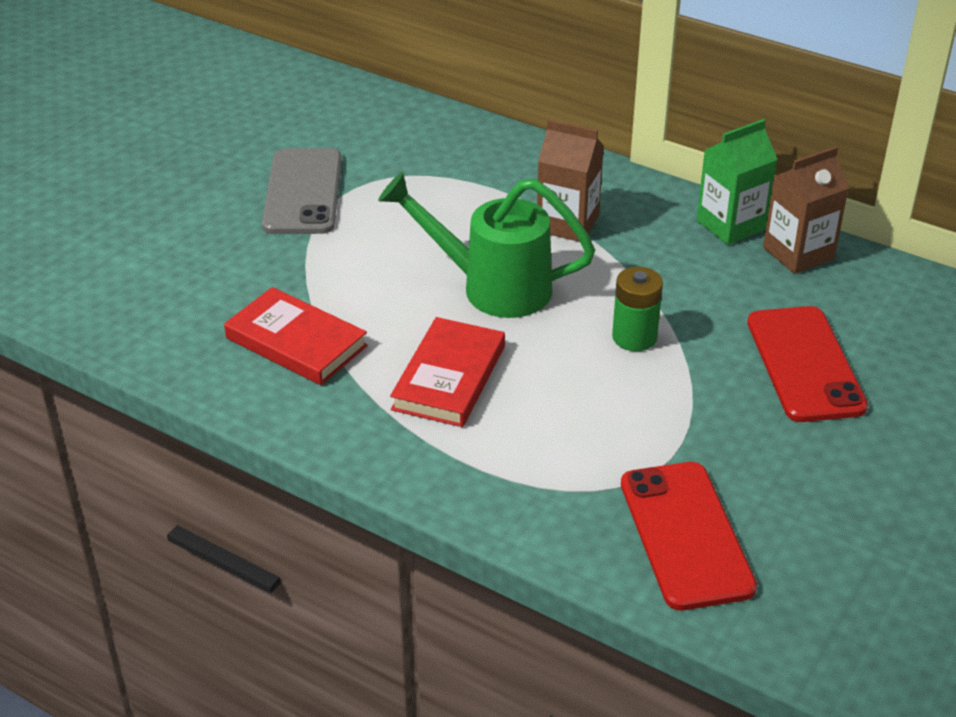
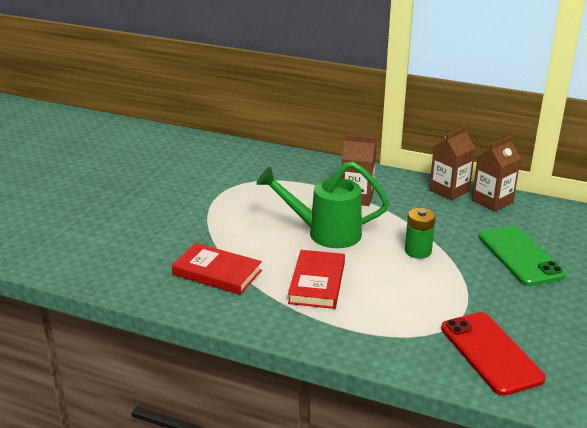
camera: 10 degrees left, 10 degrees down
(303, 192) = (195, 194): grey phone -> none
(731, 225) = (449, 190): green carton -> brown carton
(805, 364) = (520, 256): red phone -> green phone

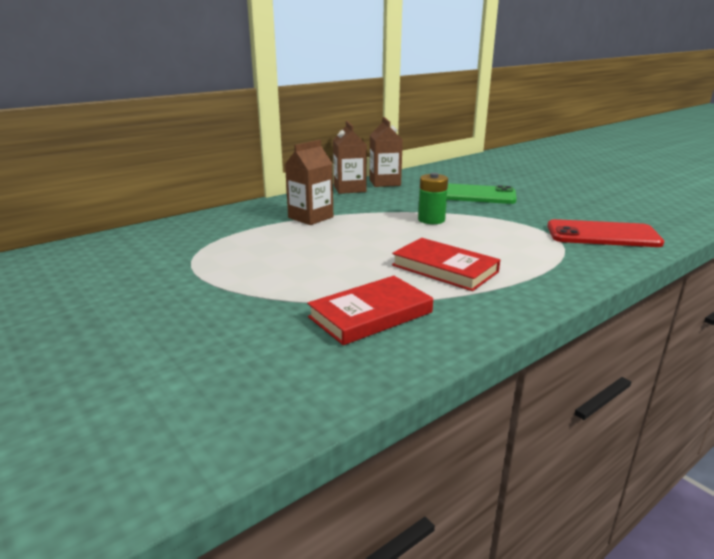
camera: 60 degrees left, 5 degrees down
(324, 233) = (356, 244): green watering can -> none

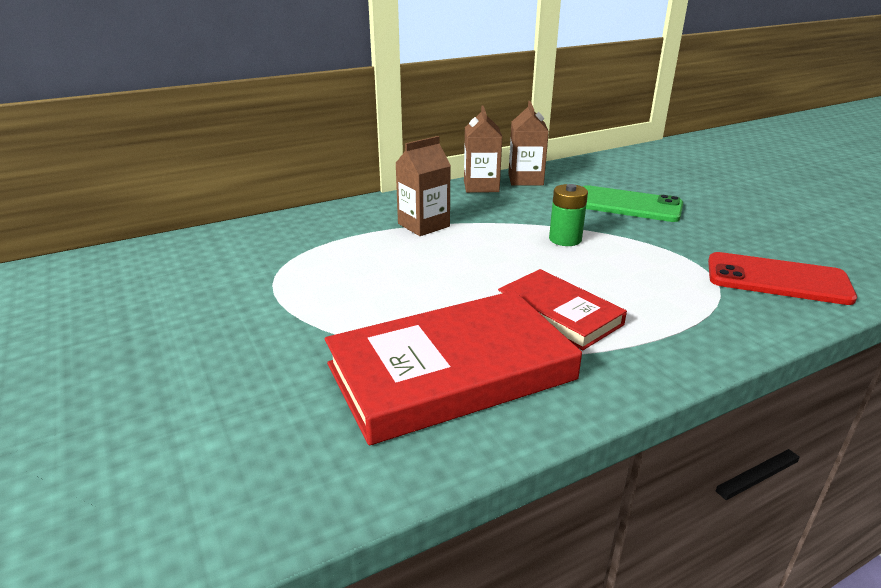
camera: 10 degrees right, 5 degrees up
(371, 315) = (451, 372): red book -> red book, size x1.72

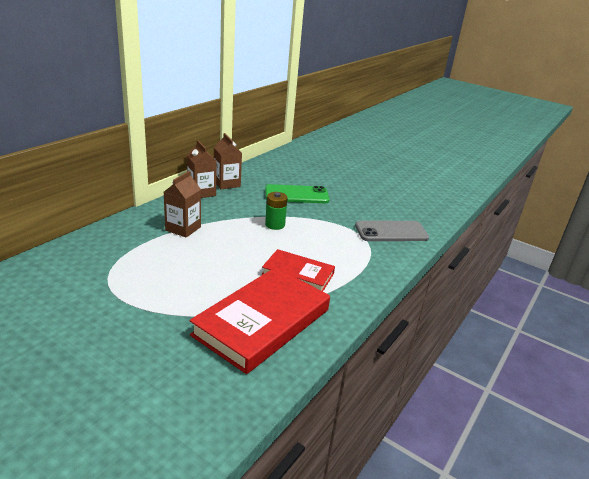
camera: 30 degrees left, 0 degrees up
(777, 279) = (391, 232): red phone -> grey phone

